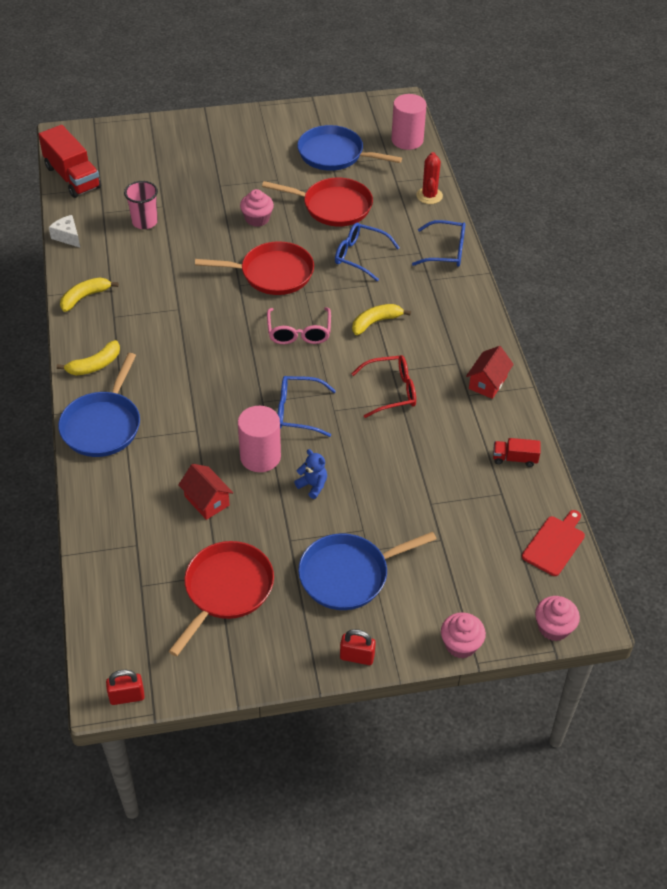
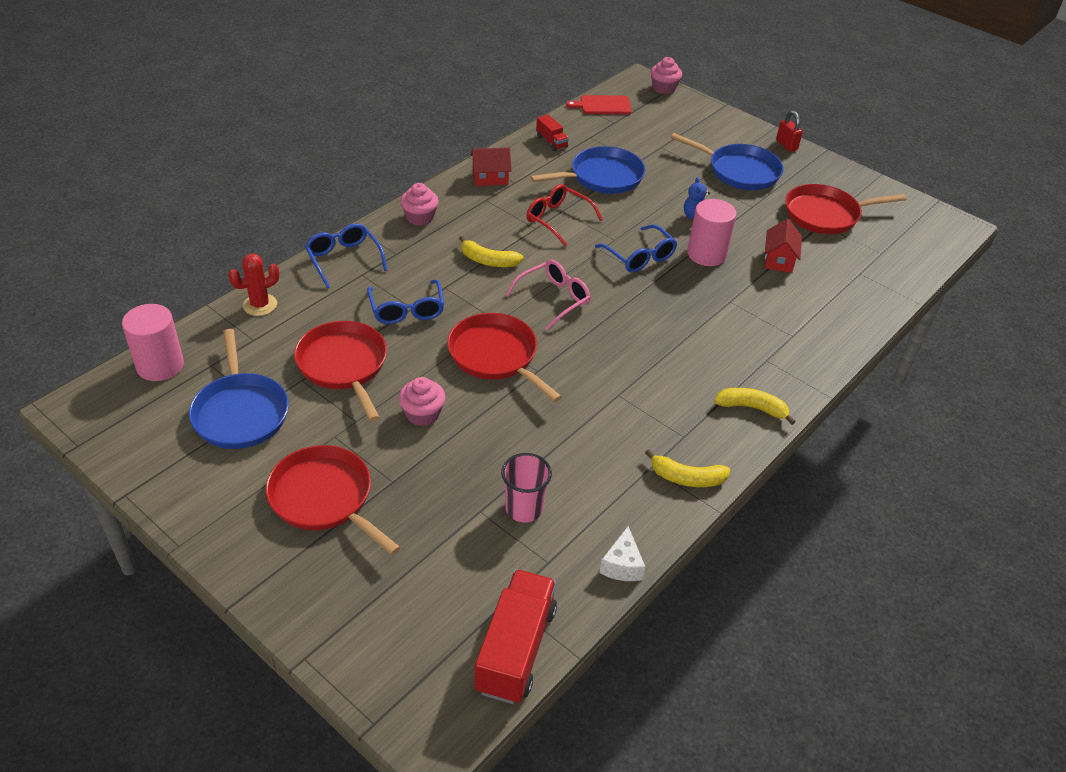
camera: 130 degrees left, 5 degrees down
(103, 425) = (799, 358): blue pan -> blue pan (603, 177)
(127, 697) = (946, 216): red padlock -> none
(236, 158) = (324, 498): none -> red pan
(461, 644) = (722, 114): pink cupcake -> pink cupcake (420, 217)

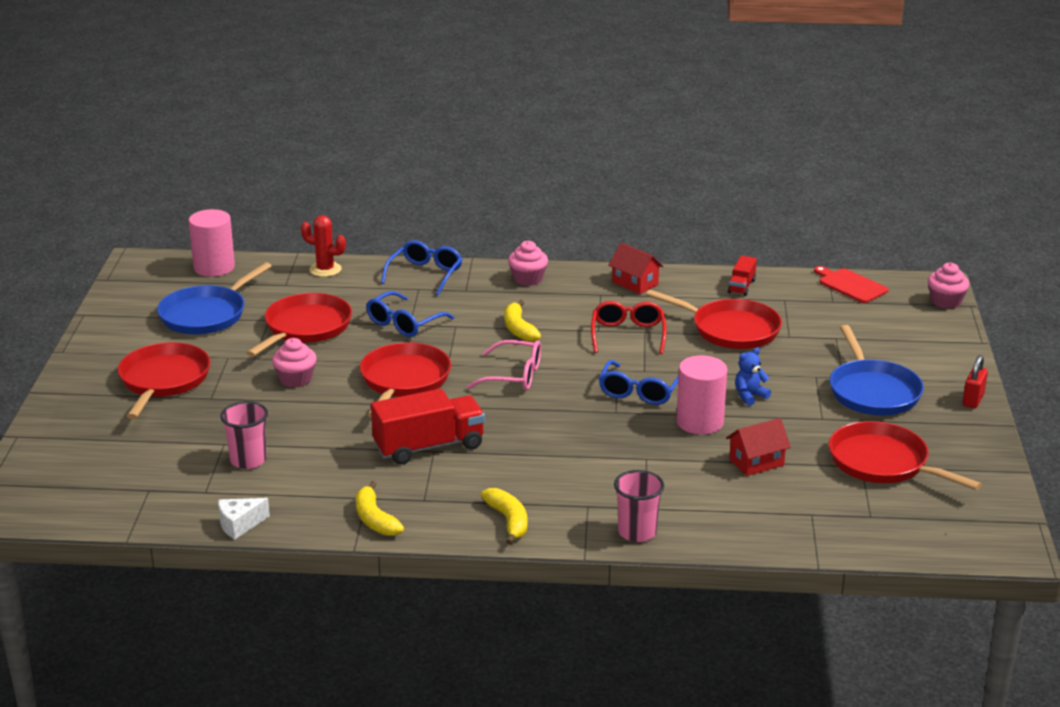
camera: 55 degrees right, 15 degrees down
(516, 649) = (107, 511): red truck -> red truck (429, 446)
(603, 177) = (731, 330): blue pan -> red pan
(819, 356) = (637, 532): none -> pink cup

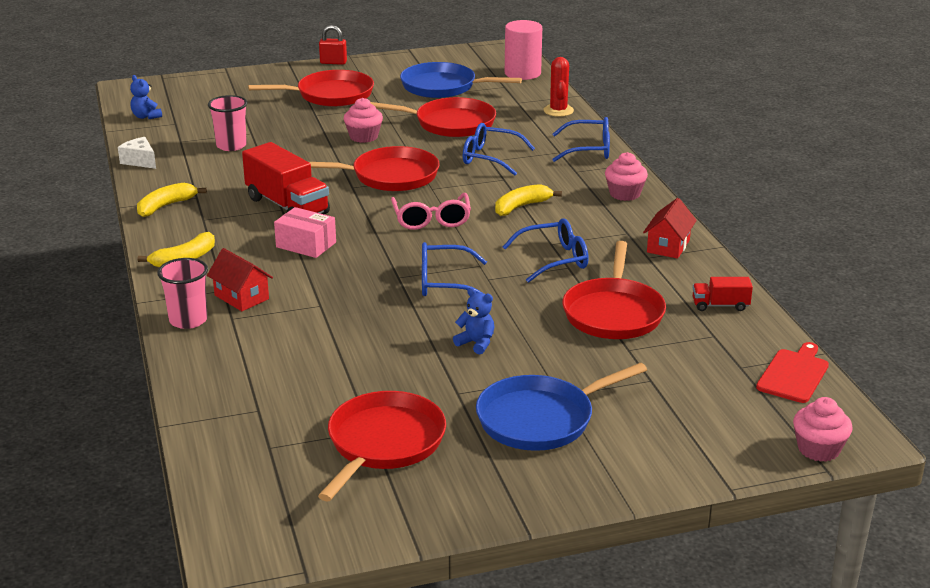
camera: 70 degrees right, 0 degrees up
(108, 508) = (146, 116): none -> blue teddy bear
(522, 448) = (306, 245): none -> pink box
(628, 335) = (554, 259): red glasses -> blue glasses
(700, 422) = (405, 323): pink cylinder -> none
(756, 462) = (344, 365): red house -> red house (241, 297)
(973, 400) = (571, 495): red padlock -> red padlock (333, 62)

